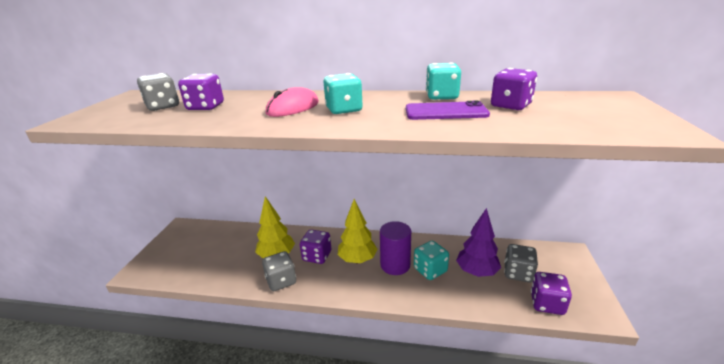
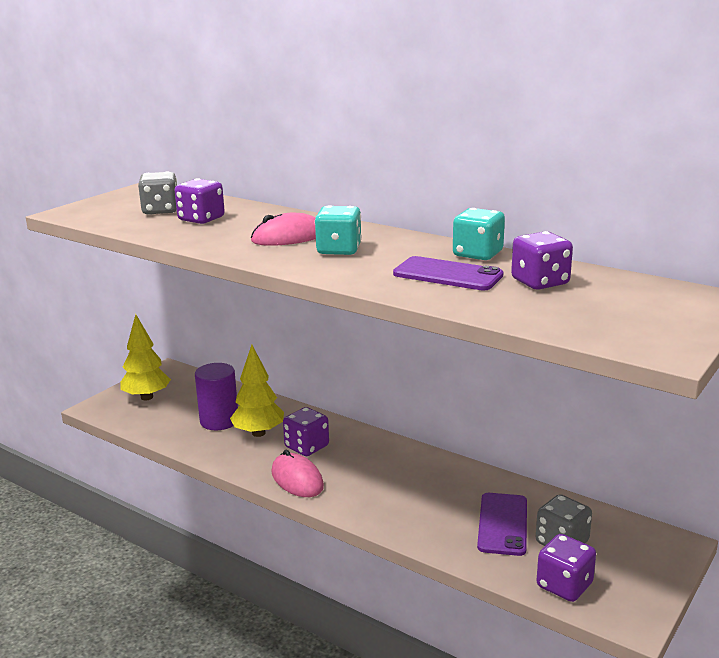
camera: 25 degrees right, 5 degrees down
(281, 281) = (245, 461): grey dice -> none
(327, 283) = (297, 479): none -> pink mouse
(357, 260) = (354, 465): yellow tree -> yellow tree (147, 397)
(395, 265) = (398, 484): purple cylinder -> purple cylinder (219, 421)
(430, 270) = (440, 503): turquoise dice -> none
(476, 272) = (502, 524): purple tree -> purple phone

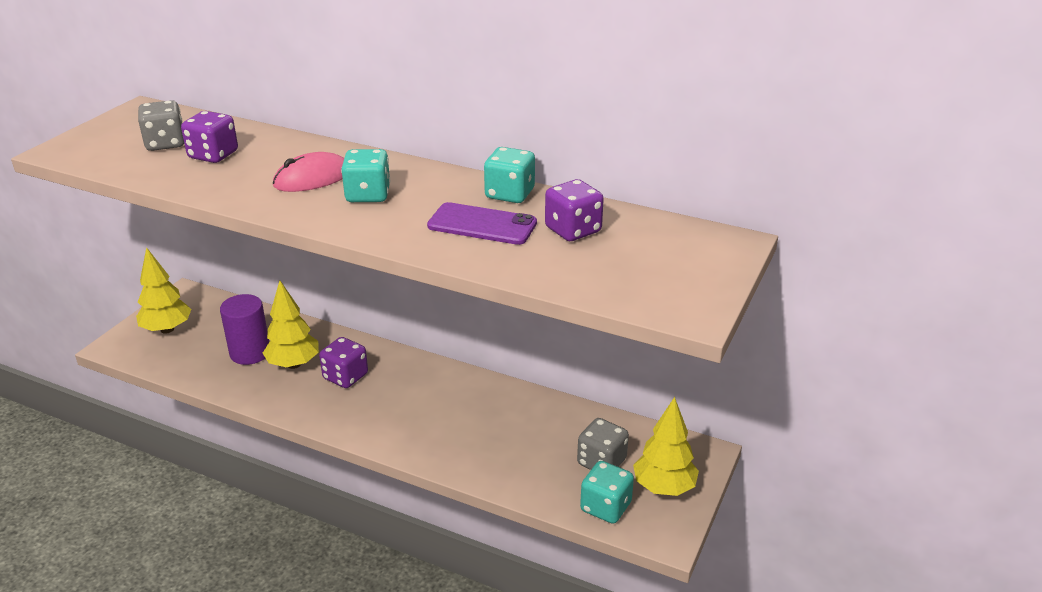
camera: 10 degrees left, 10 degrees up
(297, 479) = (340, 415): pink mouse -> none
(502, 524) = (545, 447): purple phone -> none
(564, 585) = (605, 507): purple dice -> turquoise dice
(629, 573) = (663, 487): none -> yellow tree

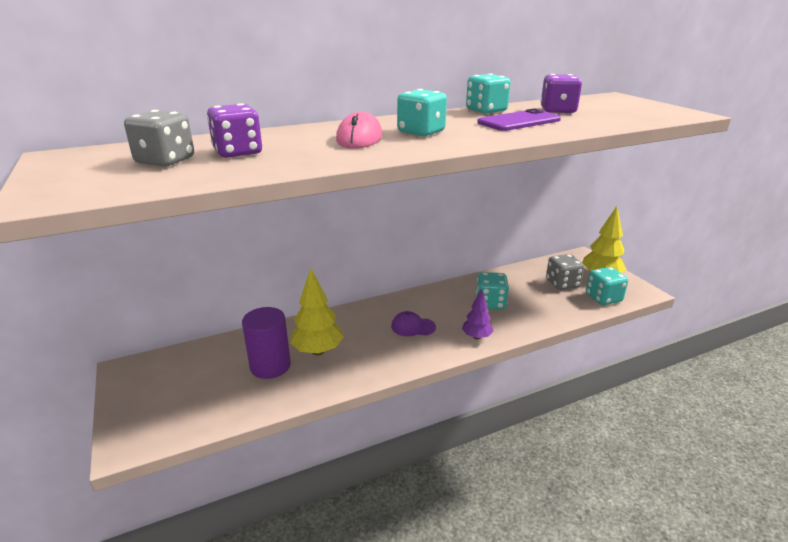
camera: 50 degrees left, 5 degrees down
(167, 329) = (160, 399): yellow tree -> none
(345, 376) = (366, 334): purple dice -> none
(387, 396) = (413, 327): none -> purple cap
(412, 444) = (476, 337): none -> purple tree
(490, 426) = (490, 303): none -> turquoise dice

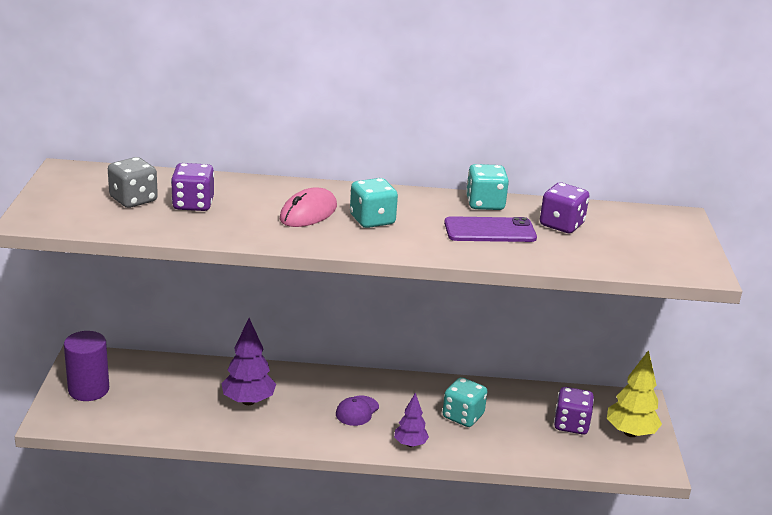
camera: 25 degrees right, 0 degrees up
(270, 366) = (197, 399): purple cylinder -> purple cylinder (88, 389)
(318, 351) = (248, 401): yellow tree -> purple tree
(413, 327) = (357, 411): purple cap -> purple cap turned 90 degrees counterclockwise
(562, 284) = (571, 424): grey dice -> purple dice
(603, 298) = (599, 457): turquoise dice -> none

